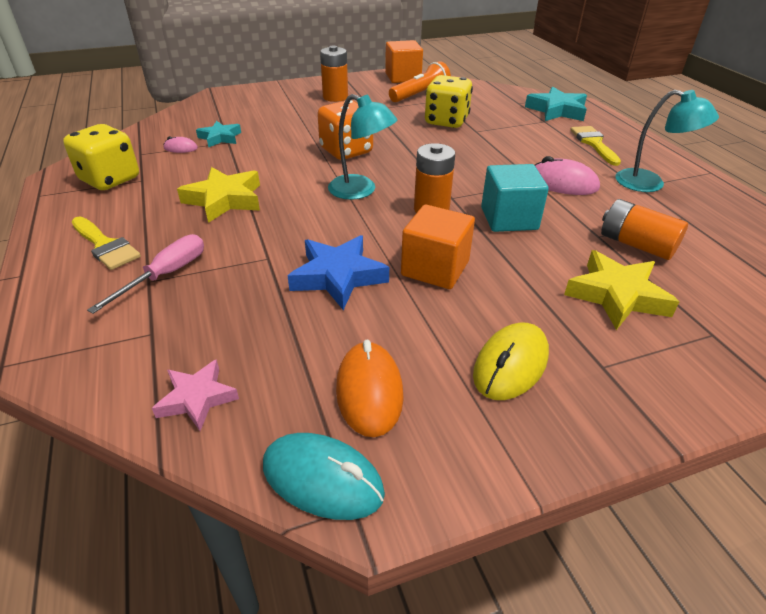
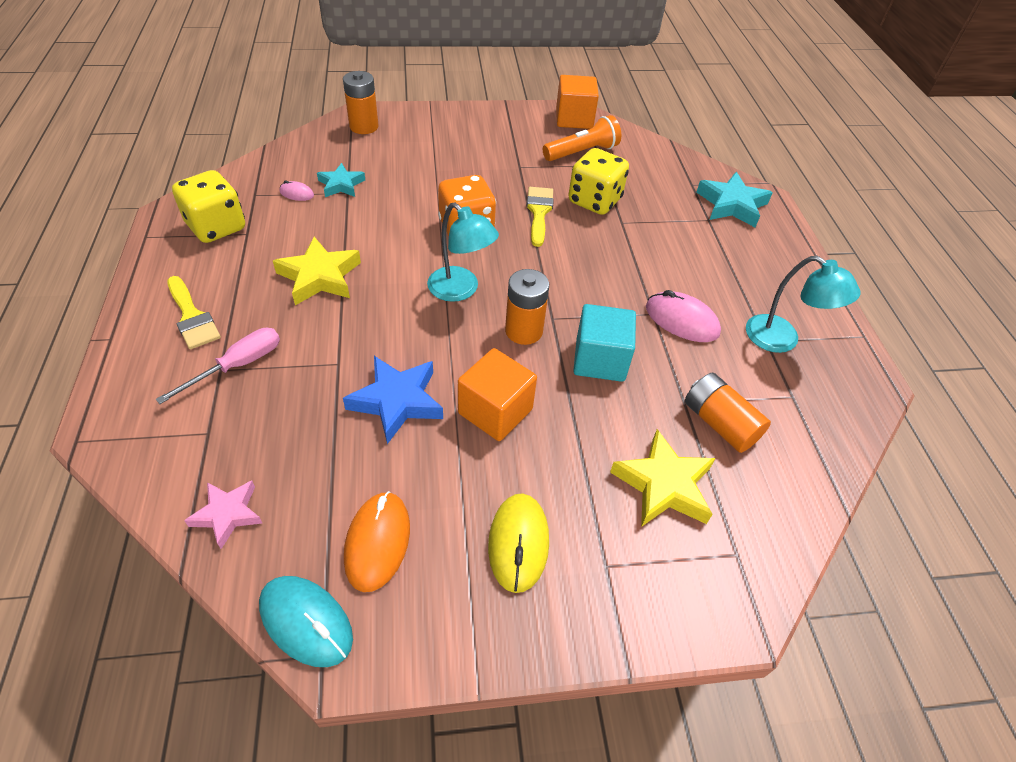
camera: 10 degrees right, 10 degrees up
(335, 97) = (485, 140): orange battery -> orange battery (364, 126)
(510, 365) = (518, 543): yellow mouse -> yellow mouse turned 45 degrees counterclockwise
(594, 143) = (749, 266): yellow brush -> yellow brush (539, 212)

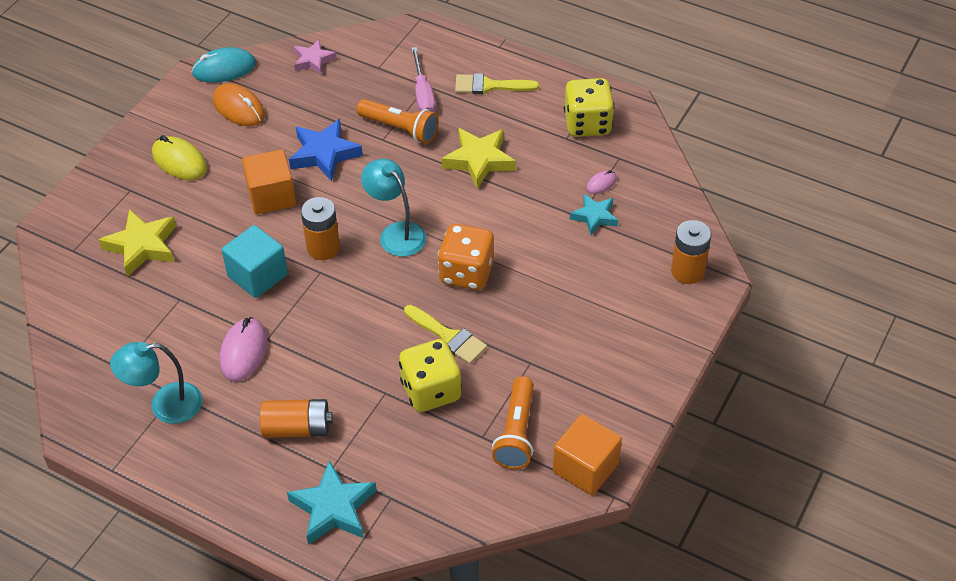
camera: 130 degrees right, 0 degrees up
(311, 357) = (400, 129): none -> orange flashlight
(460, 290) = (396, 233): turquoise lamp -> turquoise lamp turned 60 degrees clockwise
(681, 320) = (243, 352): pink mouse -> pink mouse turned 60 degrees counterclockwise
(719, 423) = (147, 306): orange battery -> orange battery (297, 428)

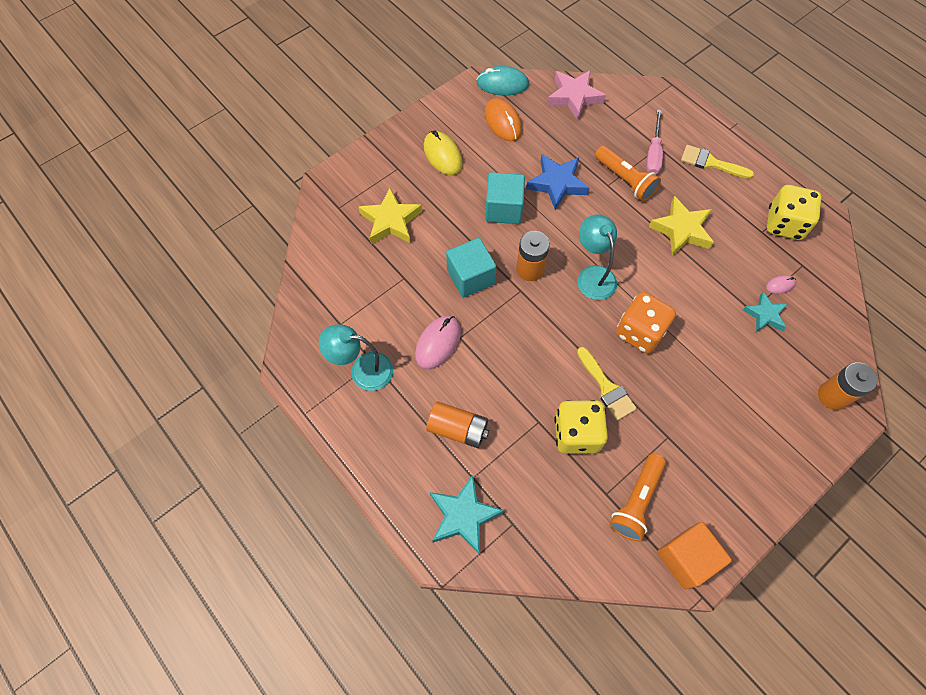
camera: 20 degrees right, 15 degrees up
(271, 196) = (503, 209): orange cube -> turquoise cube
(313, 60) = (574, 97): pink star -> pink star, size x1.57

